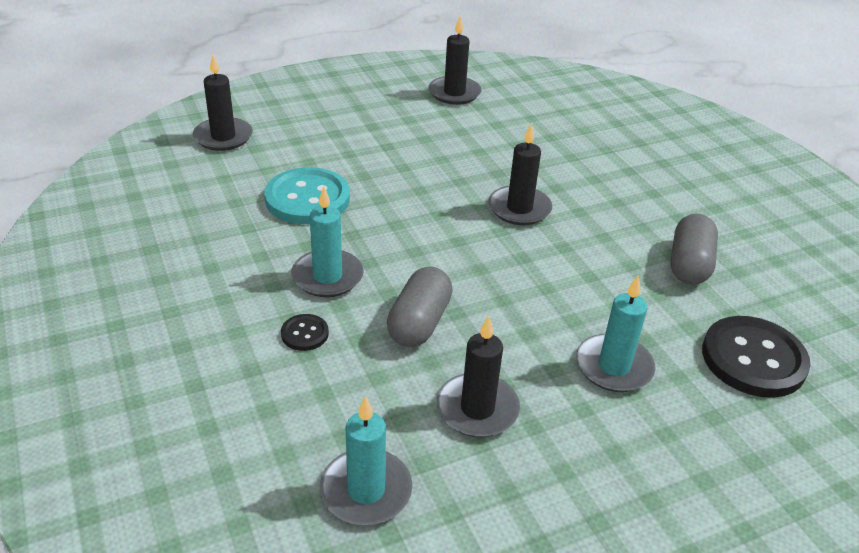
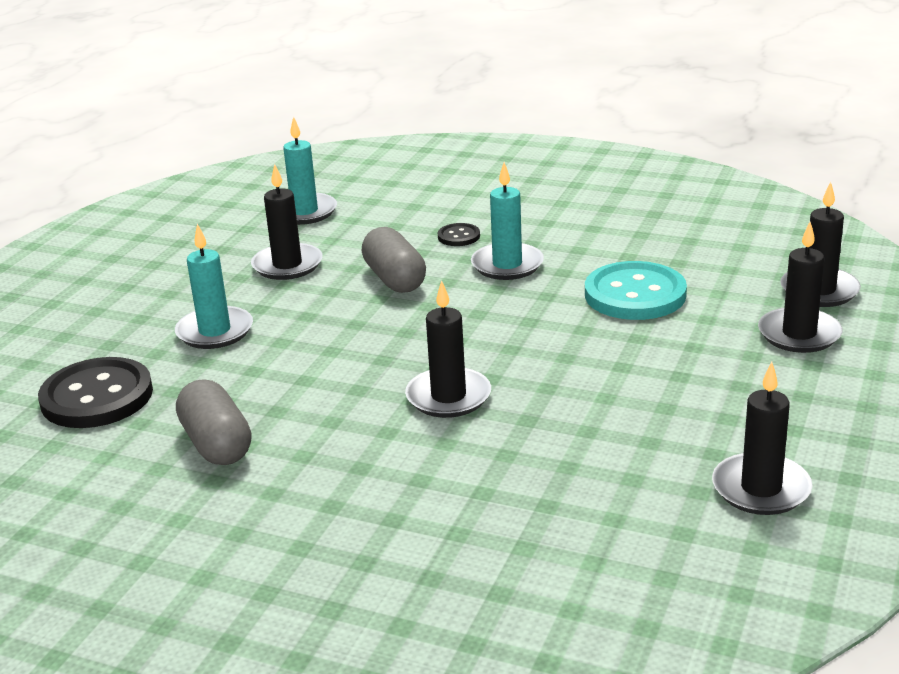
camera: 140 degrees right, 10 degrees down
(291, 127) = (799, 334): none -> black candle

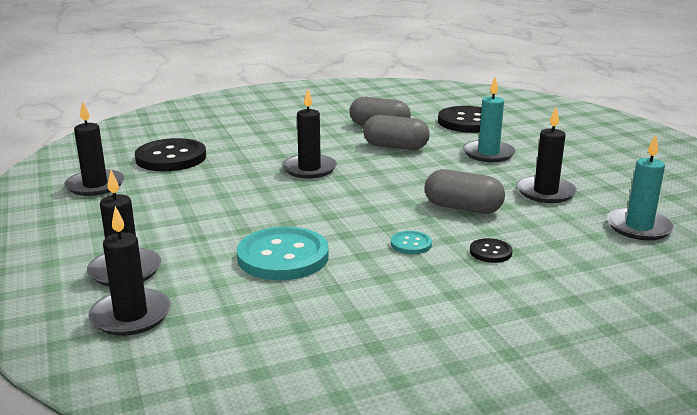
camera: 135 degrees right, 5 degrees down
(282, 390) = (395, 147): none -> grey capsule
(507, 265) = (411, 244): turquoise candle -> turquoise button
(601, 509) = (171, 158): none -> black button

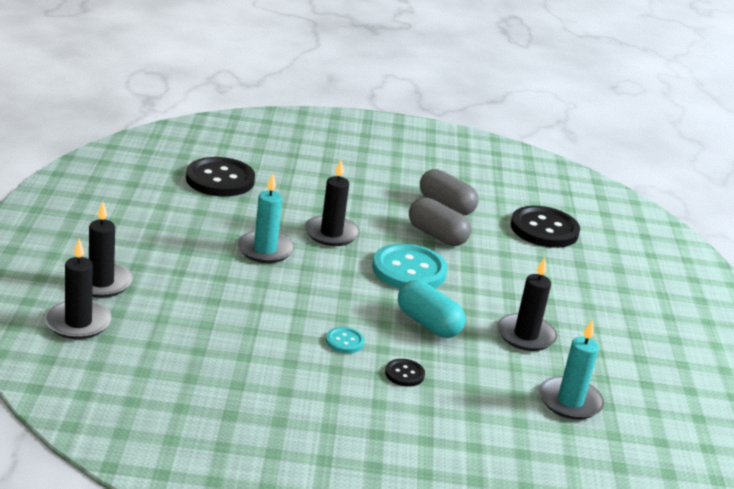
camera: 20 degrees right, 5 degrees up
(95, 185) = (135, 189): black candle -> none
(283, 257) = (229, 314): turquoise button -> turquoise button (409, 270)
(463, 208) = (428, 324): grey capsule -> turquoise capsule
(488, 154) = (520, 274): turquoise candle -> turquoise candle (265, 250)

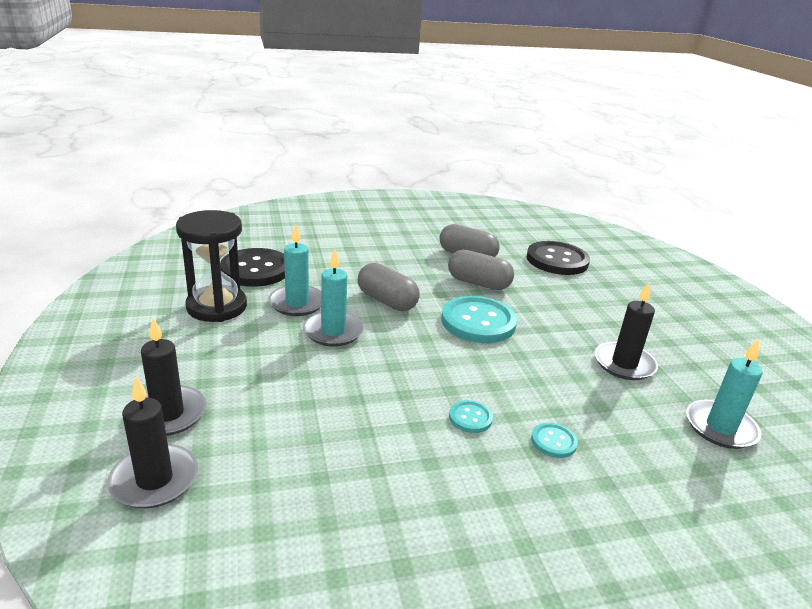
camera: 15 degrees left, 0 degrees up
(170, 207) = (217, 307): none -> black hourglass
(244, 218) = (297, 303): none -> turquoise candle
(331, 234) = (387, 301): black candle -> grey capsule
(404, 374) = (553, 441): black button -> turquoise button
(428, 324) = (533, 374): turquoise capsule -> none

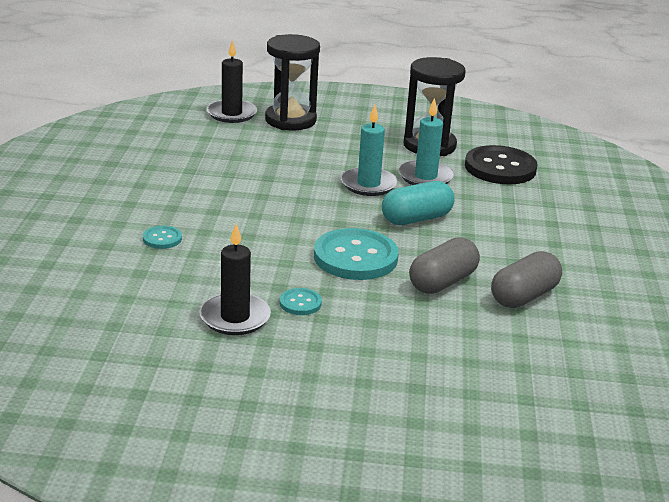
camera: 110 degrees right, 0 degrees up
(168, 414) = (290, 120): black candle -> black hourglass
(387, 301) = (416, 219): grey capsule -> turquoise capsule
(470, 418) = (214, 213): turquoise button -> turquoise button (300, 303)
(557, 260) = (500, 369): black button -> none
(720, 427) = (109, 329): turquoise candle -> none

